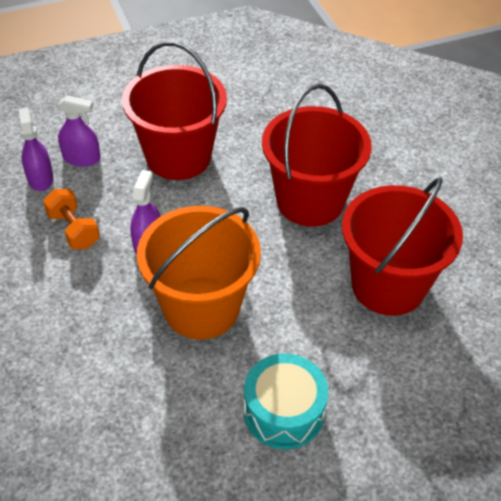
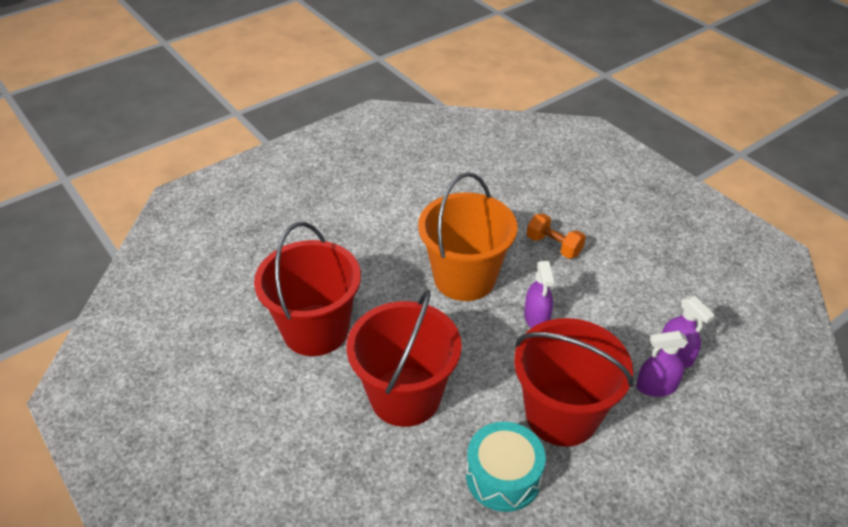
camera: 165 degrees right, 5 degrees down
(73, 230) = (606, 313): orange dumbbell -> orange dumbbell (554, 246)
(283, 412) = (379, 229): turquoise drum -> turquoise drum (503, 476)

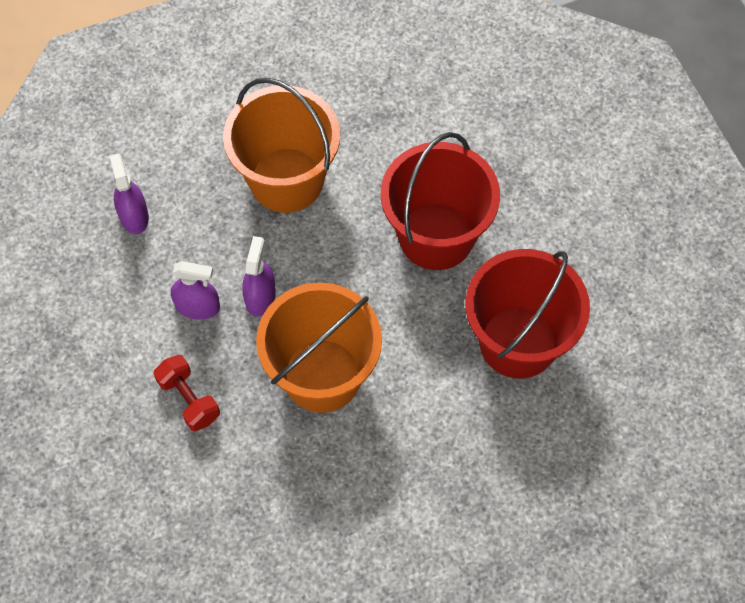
camera: 165 degrees left, 20 degrees up
(503, 476) = (367, 136): turquoise drum -> none
(554, 246) = (189, 399): orange dumbbell -> red dumbbell
(561, 415) = (286, 180): red bucket -> orange bucket
(656, 386) = (177, 186): purple spray bottle -> purple spray bottle (197, 306)

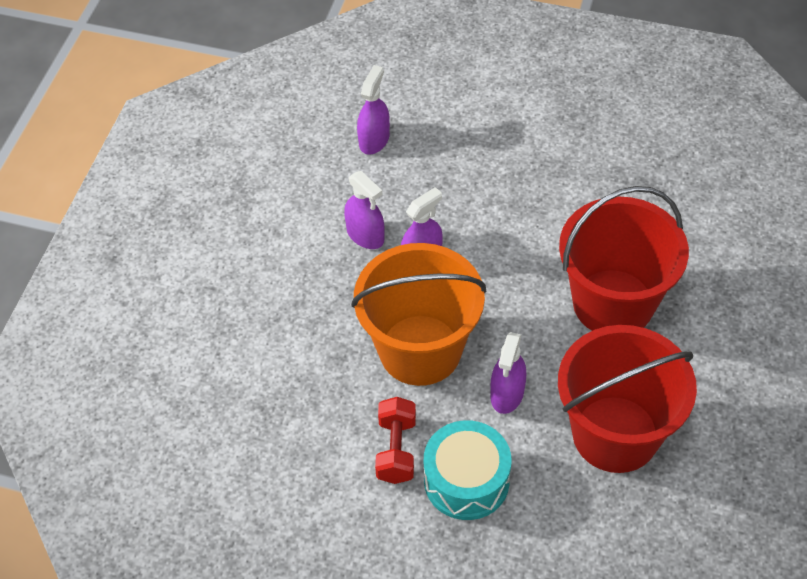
camera: 40 degrees right, 10 degrees down
(189, 399) = (298, 299): red dumbbell -> red dumbbell (396, 450)
(286, 180) = (520, 184): orange bucket -> none
(416, 365) = (507, 394): none -> purple spray bottle
(441, 456) = (466, 480): none -> turquoise drum

